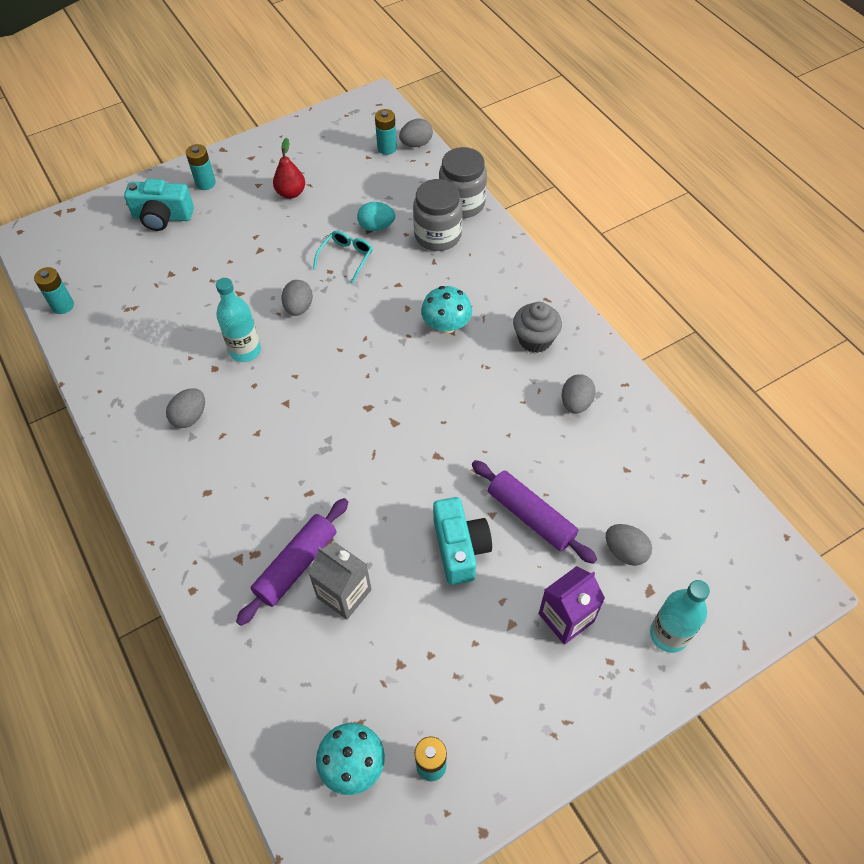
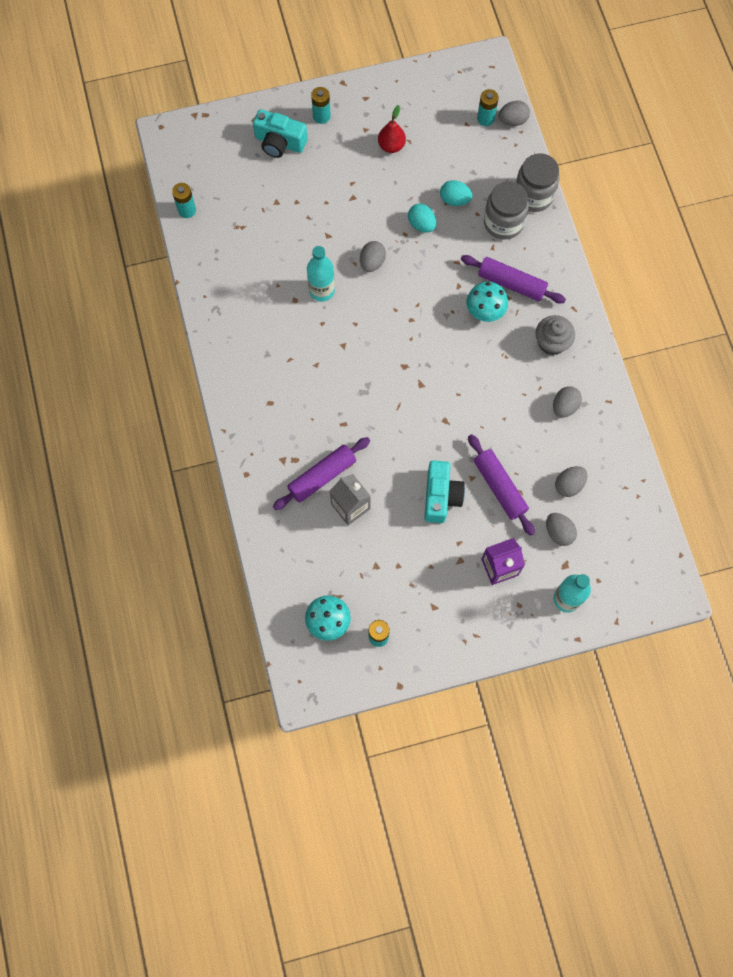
camera: 15 degrees right, 15 degrees up
(190, 417) = (269, 337): grey egg -> grey egg (569, 485)
(346, 258) = (421, 224): turquoise glasses -> turquoise egg
(467, 291) = (511, 283): none -> purple rolling pin

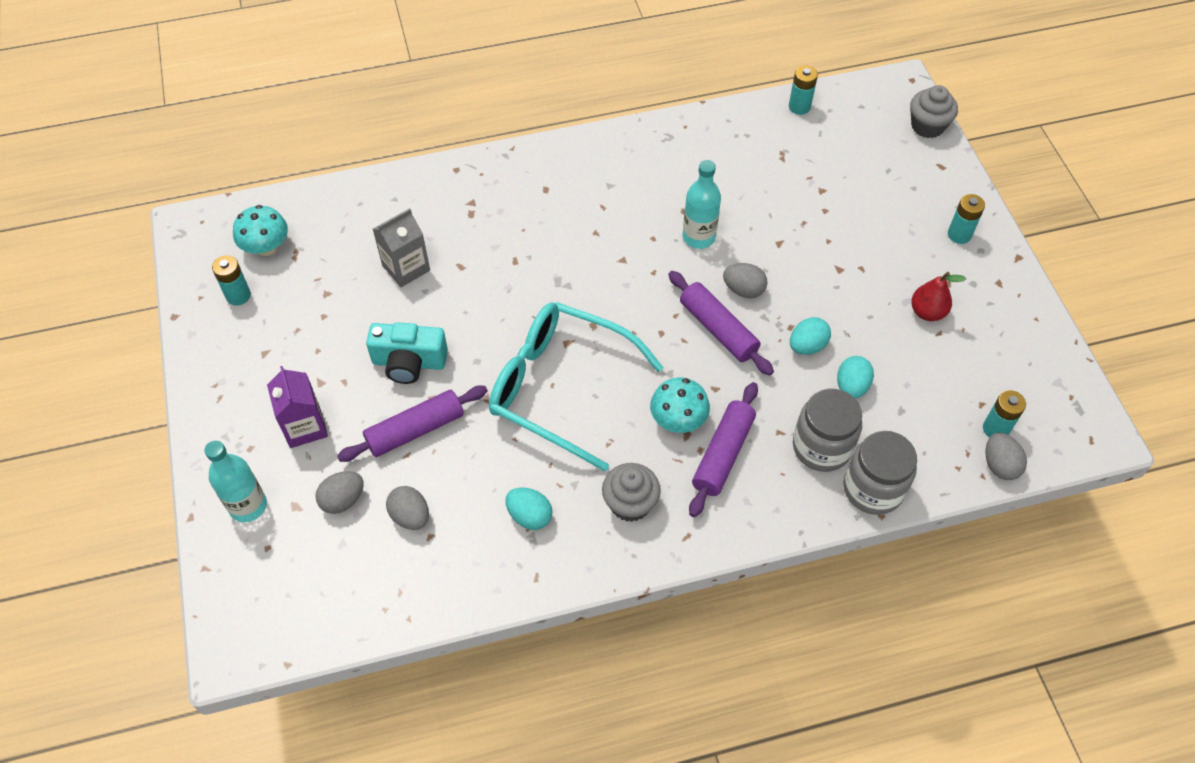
camera: 90 degrees right, 15 degrees down
(212, 122) = (927, 126): none -> grey cupcake
(279, 143) = (910, 192): turquoise camera -> none
(322, 476) = (447, 240): purple rolling pin -> purple rolling pin (718, 329)
(460, 388) = (560, 388): none -> turquoise glasses
(564, 406) = (529, 516): grey egg -> turquoise egg

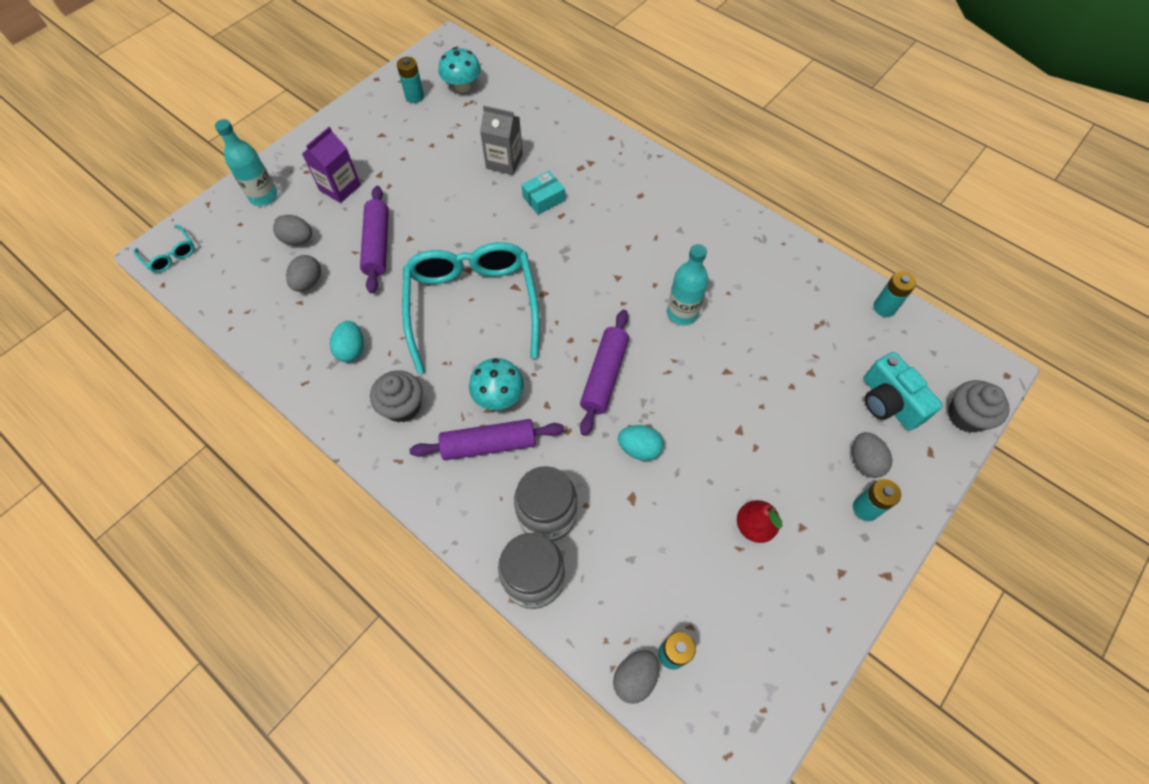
camera: 55 degrees right, 5 degrees up
(249, 639) = (170, 254): none -> turquoise glasses
(409, 362) = (428, 209): turquoise camera -> turquoise camera (888, 402)
(415, 430) = (377, 245): purple rolling pin -> purple rolling pin turned 60 degrees clockwise
(482, 262) = (543, 198): none -> turquoise box
(743, 290) = (657, 372): grey egg -> grey egg (864, 461)
(851, 386) = (625, 505): turquoise egg -> none

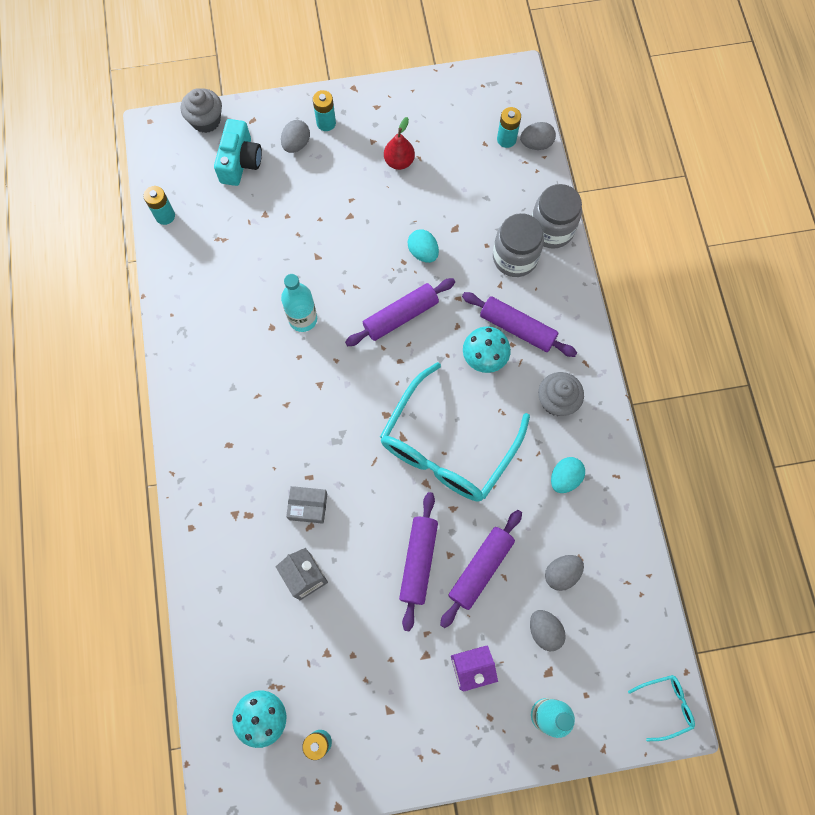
camera: 140 degrees left, 10 degrees up
(170, 254) = (665, 705): turquoise glasses -> turquoise glasses turned 75 degrees clockwise
(430, 219) = (419, 561): none -> purple rolling pin
(543, 198) = (308, 506): turquoise box -> grey box

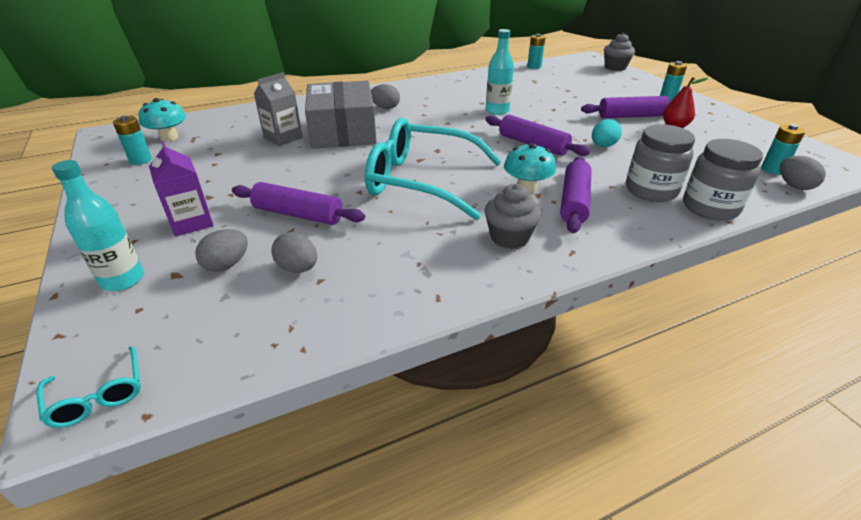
camera: 75 degrees right, 35 degrees down
(240, 162) = (598, 79): turquoise camera -> none
(296, 144) = (636, 92): grey egg -> grey egg (385, 108)
(308, 506) = (343, 131): grey box -> grey box, size x2.39
(419, 561) = (302, 181): purple rolling pin -> purple rolling pin (631, 116)
(564, 478) = (418, 255): turquoise egg -> none

